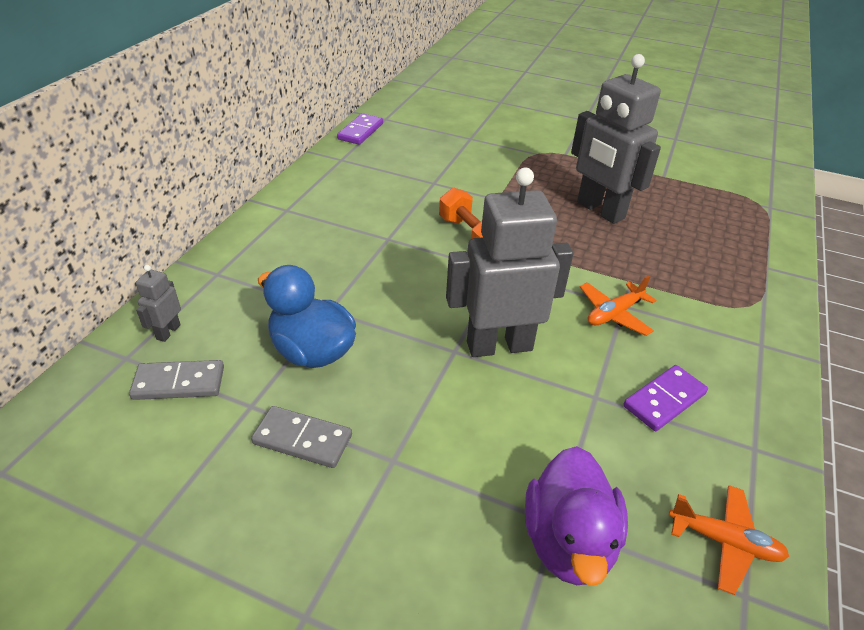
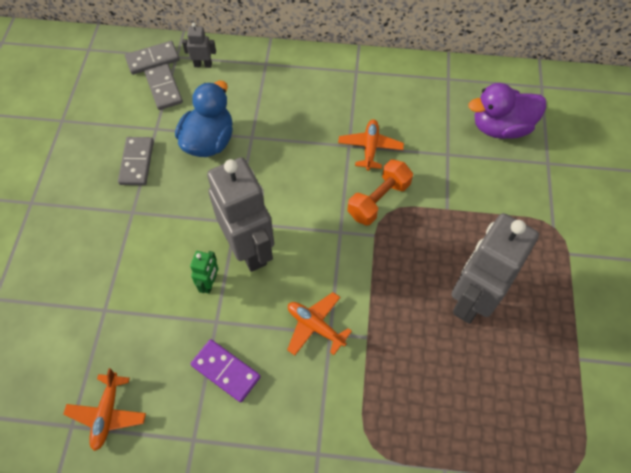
camera: 75 degrees right, 20 degrees up
(107, 386) = (152, 59): none -> grey domino
(360, 131) = (504, 76): purple domino -> none
(400, 225) = (370, 148): none -> orange plane
(539, 392) = (209, 283): none -> green robot
(568, 541) = (92, 318): purple duck -> purple duck (500, 127)

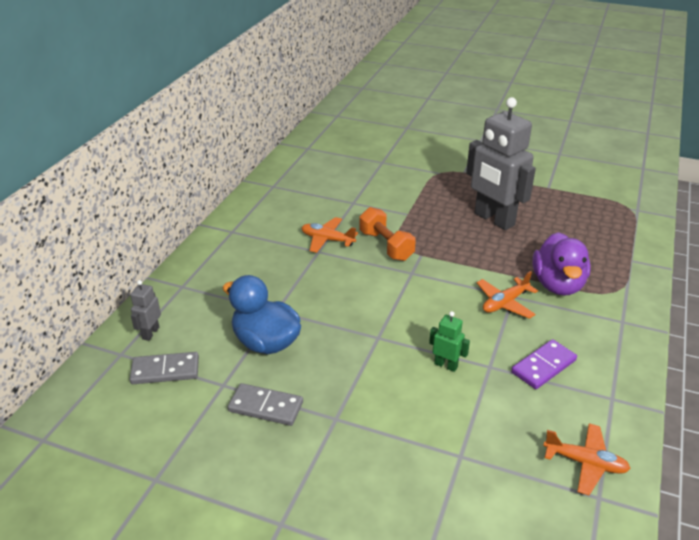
camera: 75 degrees left, 25 degrees down
(152, 59) = (110, 375): grey domino -> none
(249, 249) = (413, 331): grey robot -> none
(500, 127) = (339, 173): purple duck -> purple duck (557, 285)

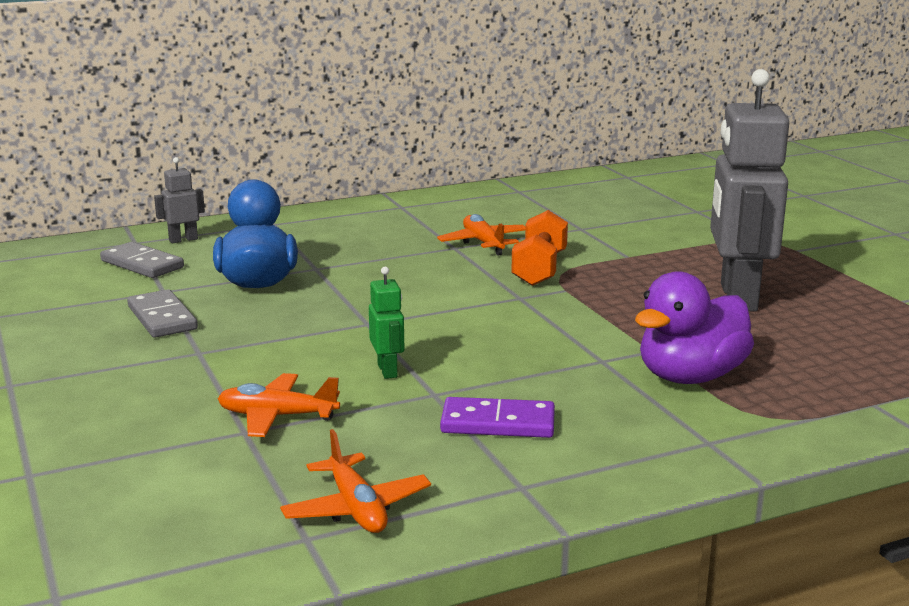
camera: 45 degrees right, 15 degrees down
(505, 303) = (576, 361): orange plane -> orange plane (277, 416)

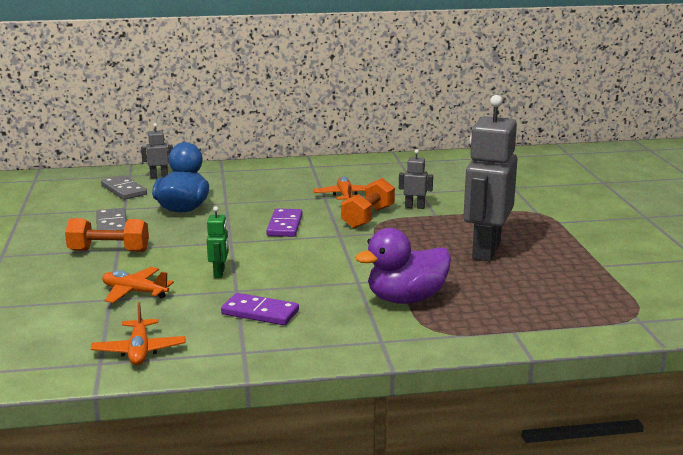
camera: 15 degrees right, 0 degrees up
(187, 357) = (109, 251): none -> orange dumbbell
(430, 292) = (284, 225): none -> purple domino
(591, 248) = (414, 207): none -> grey robot

